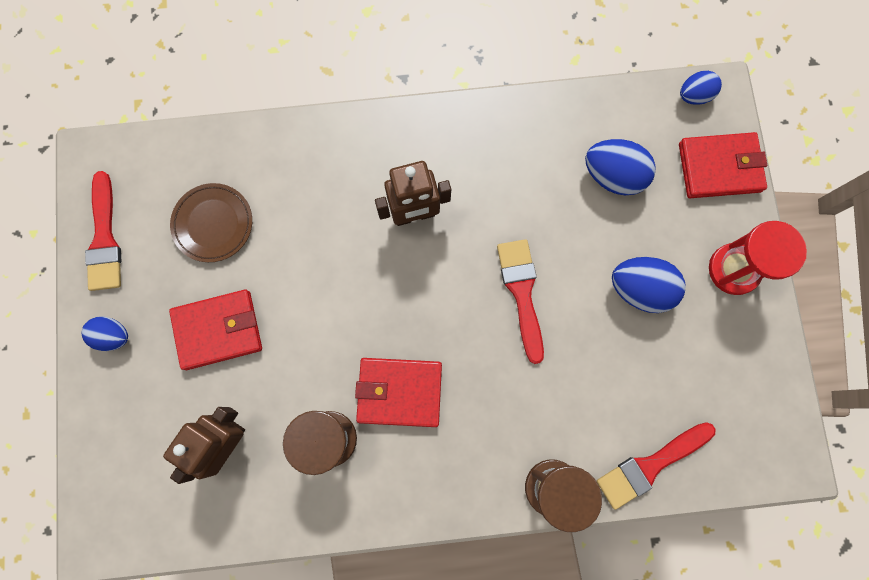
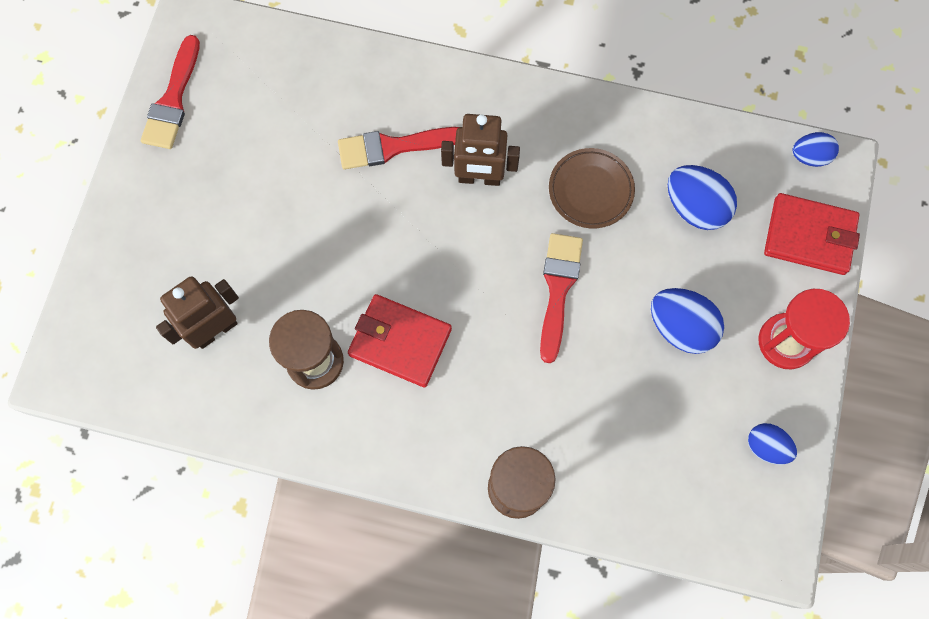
camera: 20 degrees right, 5 degrees down
(113, 336) = (146, 192): blue egg -> blue egg (766, 446)
(213, 224) = (280, 120): brown plate -> brown plate (590, 190)
(218, 330) = (247, 221): red wallet -> none
(650, 465) = (625, 503): red brush -> red brush (393, 147)

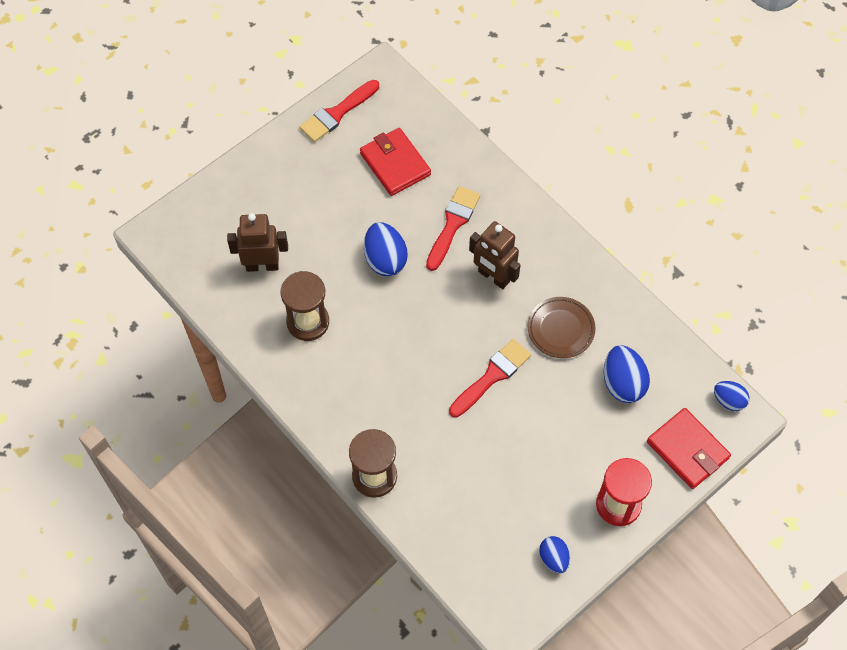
camera: 35 degrees right, 10 degrees down
(393, 147) = (452, 224): red brush -> red brush turned 90 degrees clockwise
(400, 342) = (368, 344): red wallet -> red wallet (395, 164)
(680, 327) = (554, 450): blue egg -> blue egg (385, 259)

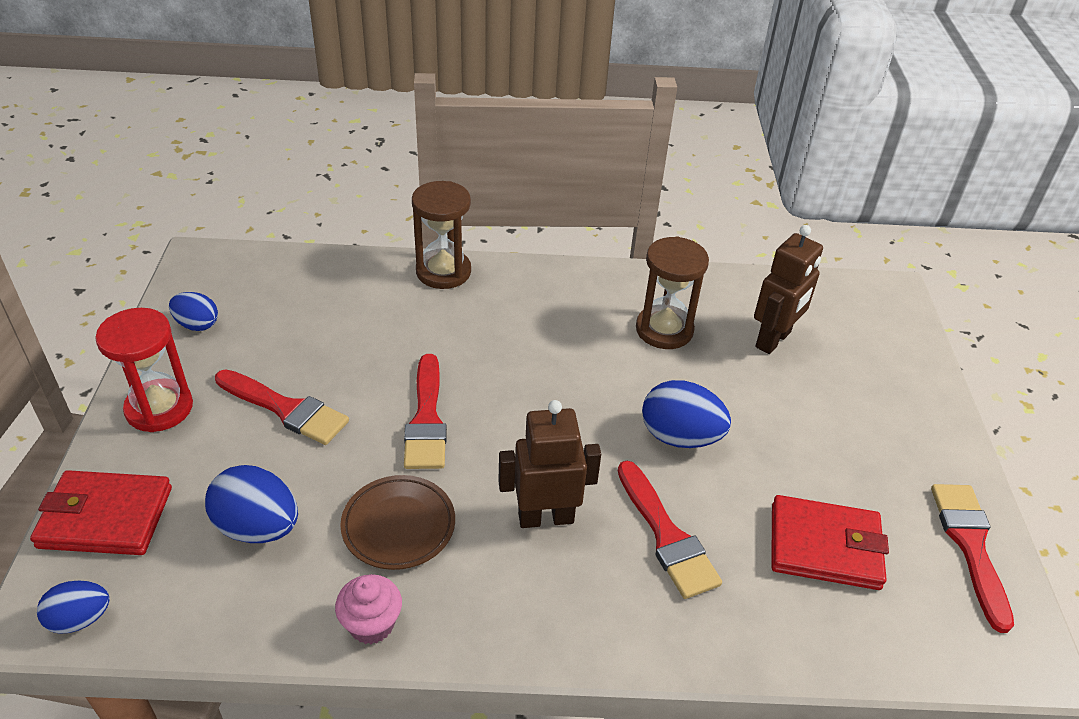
camera: 130 degrees right, 20 degrees down
(555, 445) = (286, 409): none -> red brush
(612, 295) = (371, 624): none -> pink cupcake

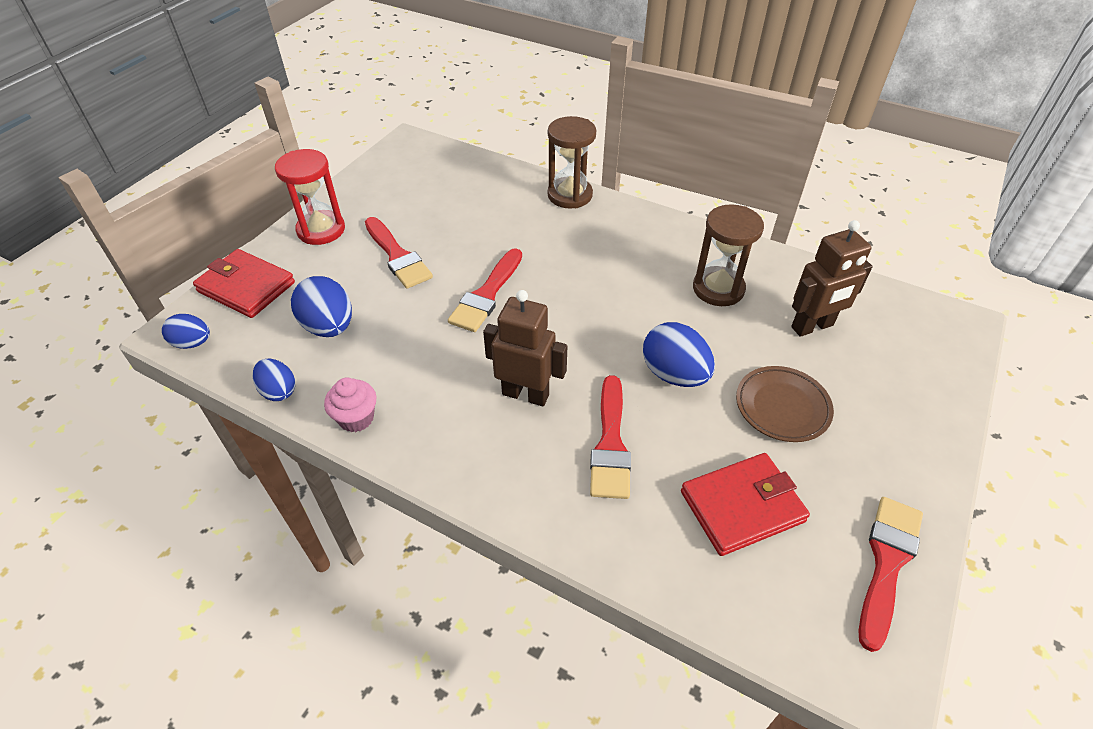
camera: 30 degrees right, 5 degrees up
(197, 324) = (379, 184): blue egg -> blue egg (278, 391)
(398, 526) = (418, 360): brown plate -> brown plate (782, 407)
(824, 546) = (742, 506): red wallet -> red wallet turned 60 degrees counterclockwise

